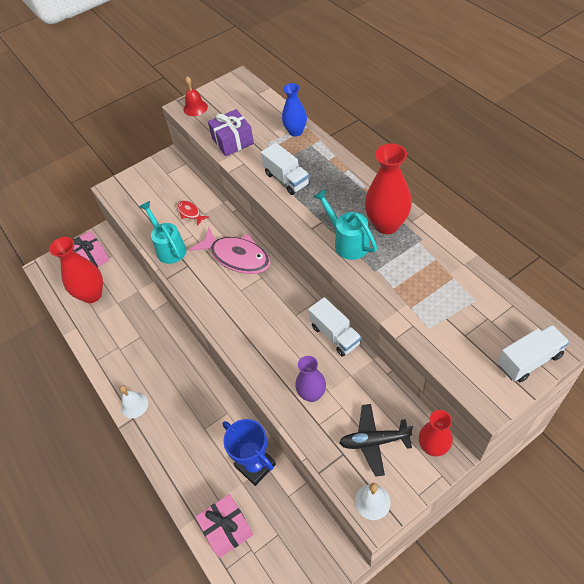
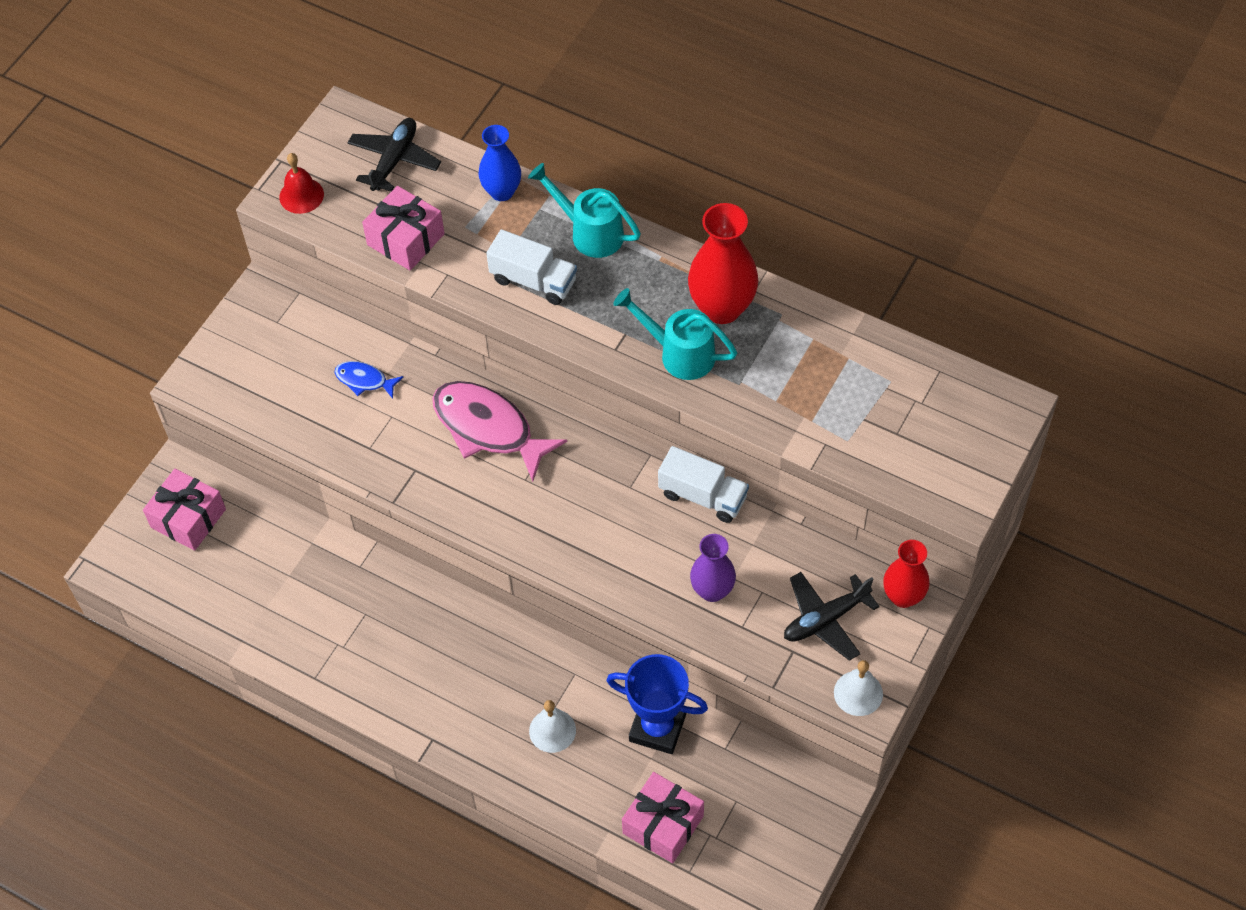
camera: 30 degrees left, 5 degrees up
(92, 294) = (234, 578): red vase -> none
(134, 405) = (423, 719): white bell -> white bell (552, 730)
(169, 248) = (366, 452): turquoise watering can -> turquoise watering can (590, 232)
(190, 213) = (364, 380): red fish -> blue fish
(232, 141) = (406, 239): purple gift -> pink gift
(237, 257) = (488, 428): pink fish -> pink fish turned 150 degrees counterclockwise
(250, 104) = (394, 160): none -> black plane
(529, 360) = (987, 438): white truck -> none

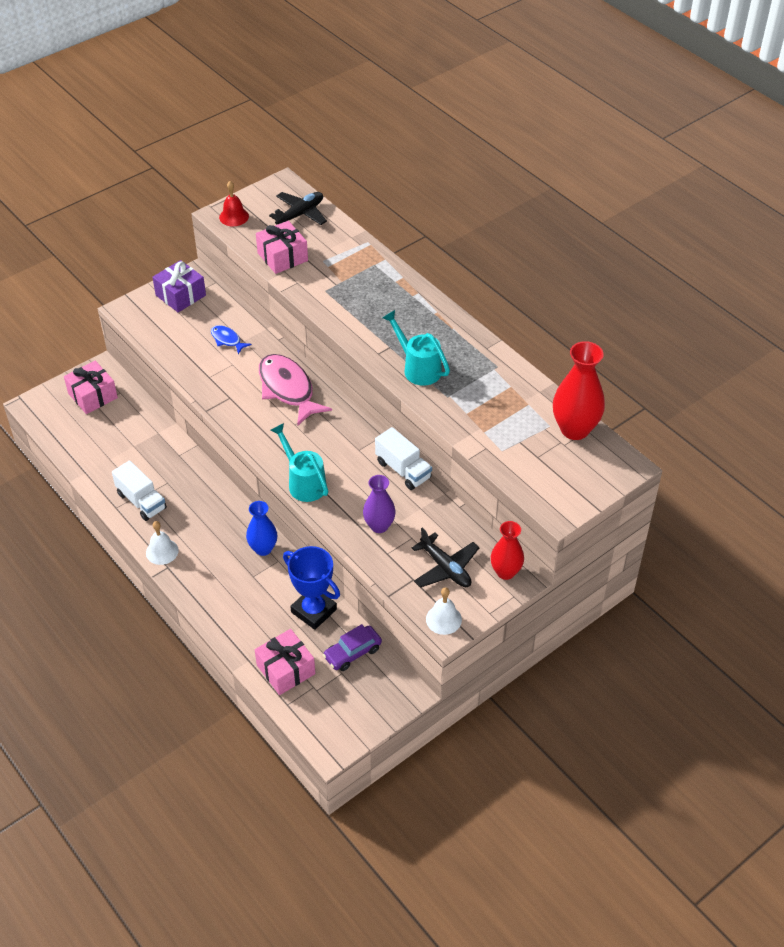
camera: 20 degrees right, 10 degrees down
(260, 331) = (180, 295): none -> purple gift
(502, 192) = (356, 249): blue vase -> blue vase (263, 549)
(533, 280) = (348, 301): white truck -> white truck (141, 501)
(552, 730) = (245, 588): white bell -> white bell (162, 551)
(590, 232) = (399, 286): turquoise watering can -> turquoise watering can (304, 482)
(722, 308) = (460, 351): red vase -> red vase (574, 429)
(736, 767) = (352, 653): none -> purple car
(825, 619) = (445, 568): black plane -> black plane turned 120 degrees counterclockwise

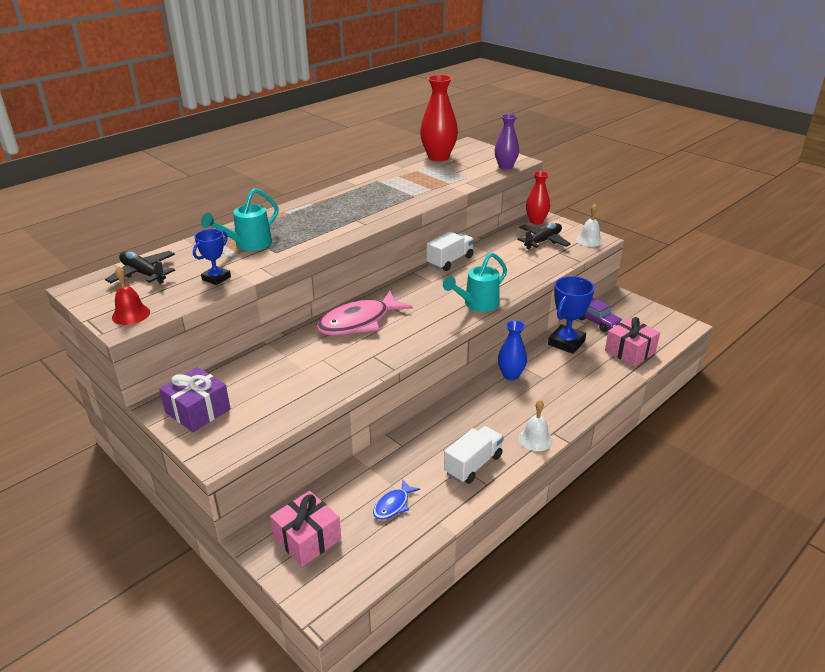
camera: 95 degrees left, 15 degrees down
(227, 340) = (283, 367): blue fish -> blue fish (393, 505)
(282, 257) = (216, 278): pink gift -> blue trophy
(379, 526) = (513, 268): purple vase -> purple vase (505, 167)
(418, 368) = (382, 208): turquoise watering can -> turquoise watering can (248, 244)

